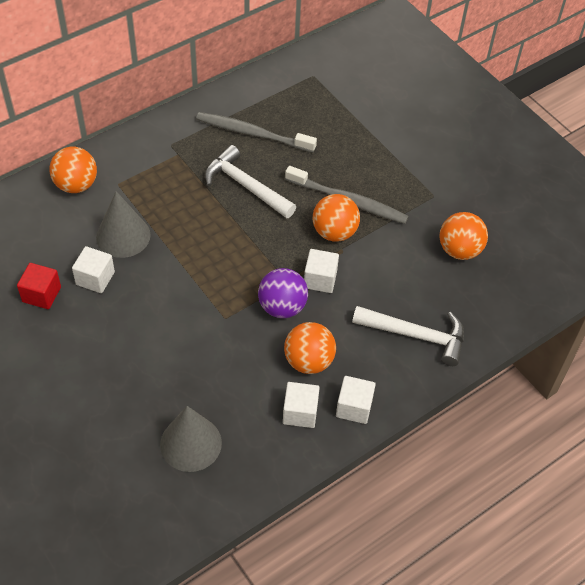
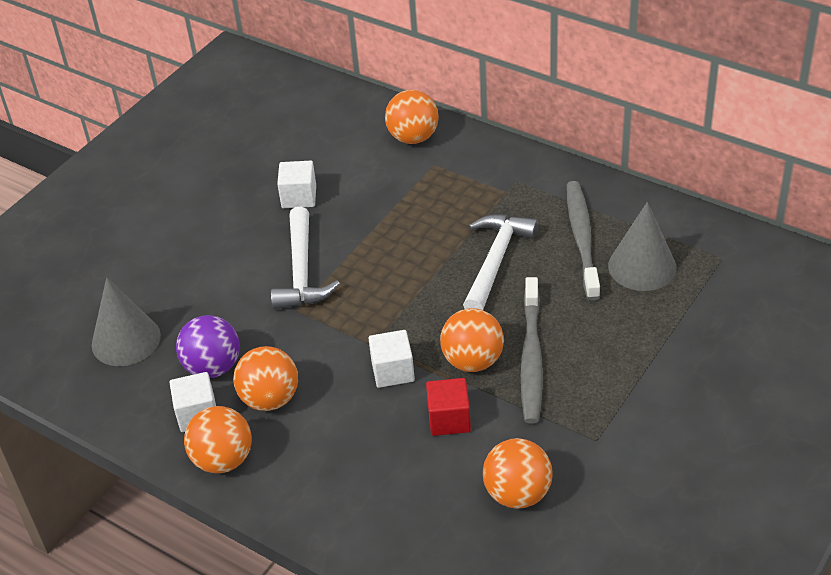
camera: 75 degrees right, 10 degrees down
(41, 294) = (260, 169): red cube -> red cube (449, 419)
(123, 236) = (365, 195): grey cone -> grey cone (642, 266)
(282, 307) = (335, 351): purple ball -> purple ball (213, 367)
(354, 407) = (223, 460): white cube -> orange ball
(415, 335) = (353, 487): white hammer -> white hammer (301, 271)

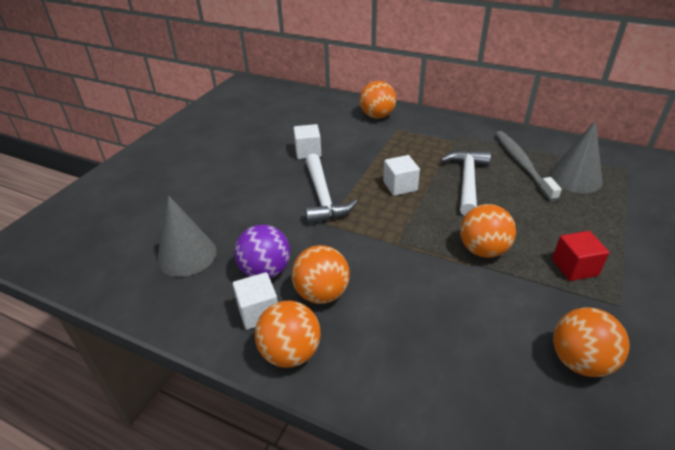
camera: 10 degrees left, 5 degrees down
(393, 371) = (420, 263): white cube -> white cube (400, 186)
(449, 419) = (485, 298): red cube -> red cube (574, 267)
(531, 358) = (529, 245): grey toothbrush -> none

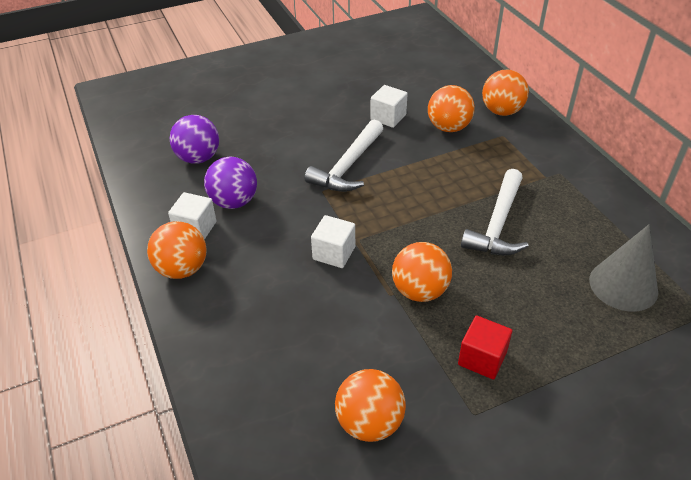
camera: 40 degrees right, 5 degrees up
(187, 255) = (198, 158): grey cone -> purple ball
(321, 293) = (250, 243): orange ball -> orange ball (448, 127)
(400, 186) = (427, 193): white cube -> white cube (334, 253)
(467, 181) = (498, 224): white hammer -> white hammer turned 150 degrees clockwise
(521, 164) = (584, 238): grey toothbrush -> none

